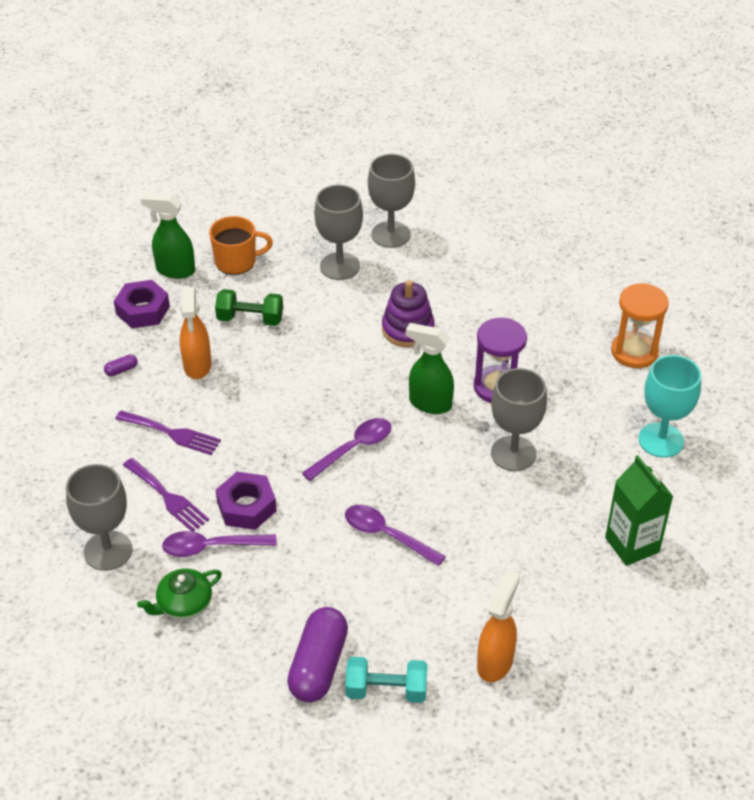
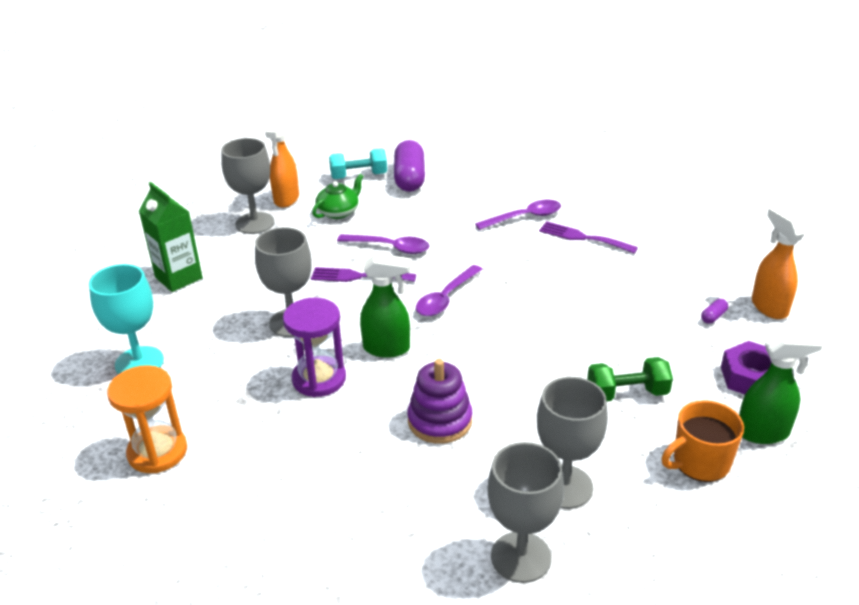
camera: 165 degrees right, 10 degrees down
(108, 551) = (600, 202): grey goblet -> grey goblet (255, 223)
(172, 433) = (617, 278): purple fork -> purple fork (358, 276)
(184, 604) = (521, 188): green teapot -> green teapot (339, 212)
(197, 366) = (643, 335): orange spray bottle -> orange spray bottle (769, 307)
(246, 507) = (514, 243): purple nut -> none

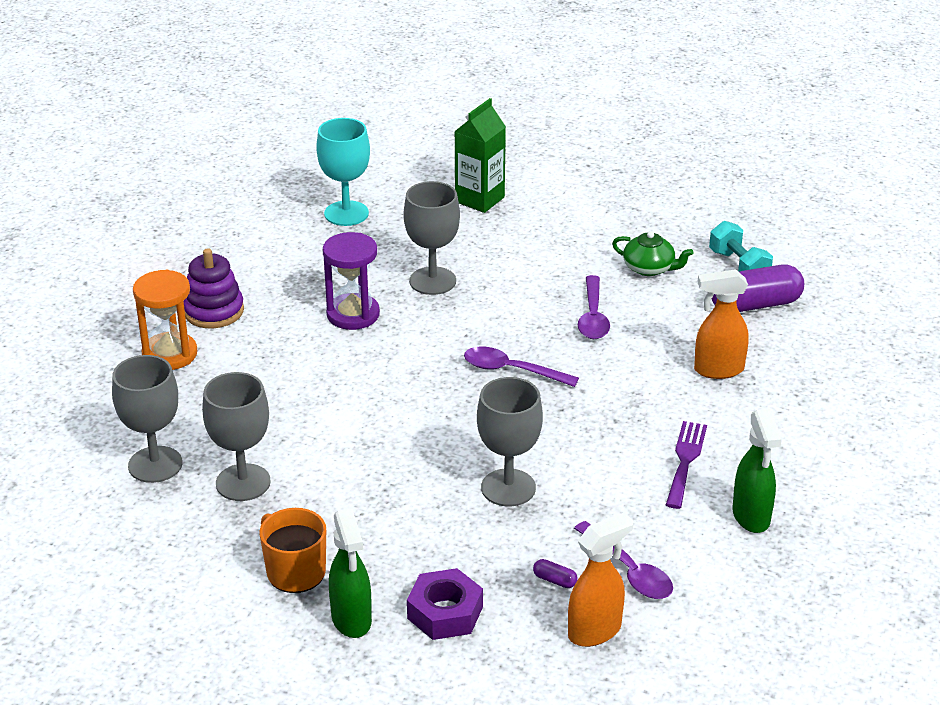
camera: 75 degrees right, 0 degrees up
(157, 452) = (238, 253): orange hourglass -> orange hourglass (170, 354)
(255, 223) = (598, 219): grey goblet -> grey goblet (508, 488)
(286, 199) = (658, 228): orange spray bottle -> orange spray bottle (718, 370)
(358, 276) = (528, 305): purple fork -> none
(387, 349) = (411, 346): green spray bottle -> green spray bottle (751, 517)
(440, 421) = (314, 395): purple stacking toy -> purple stacking toy (214, 311)
(524, 217) = (709, 407): purple spoon -> purple spoon (628, 570)
(627, 394) = (388, 515): green dumbbell -> none

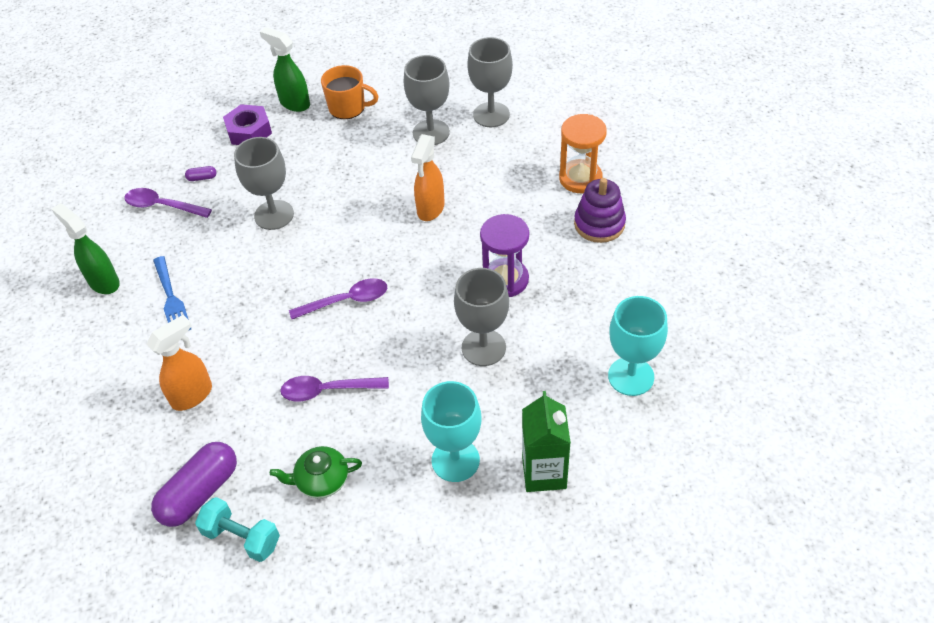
camera: 145 degrees right, 15 degrees up
(535, 233) = (455, 460): none -> turquoise goblet
(593, 316) = (328, 390): purple spoon -> purple spoon turned 60 degrees counterclockwise
(595, 631) = (159, 165): orange spray bottle -> orange spray bottle (430, 209)
(685, 460) = (171, 299): purple fork -> blue fork

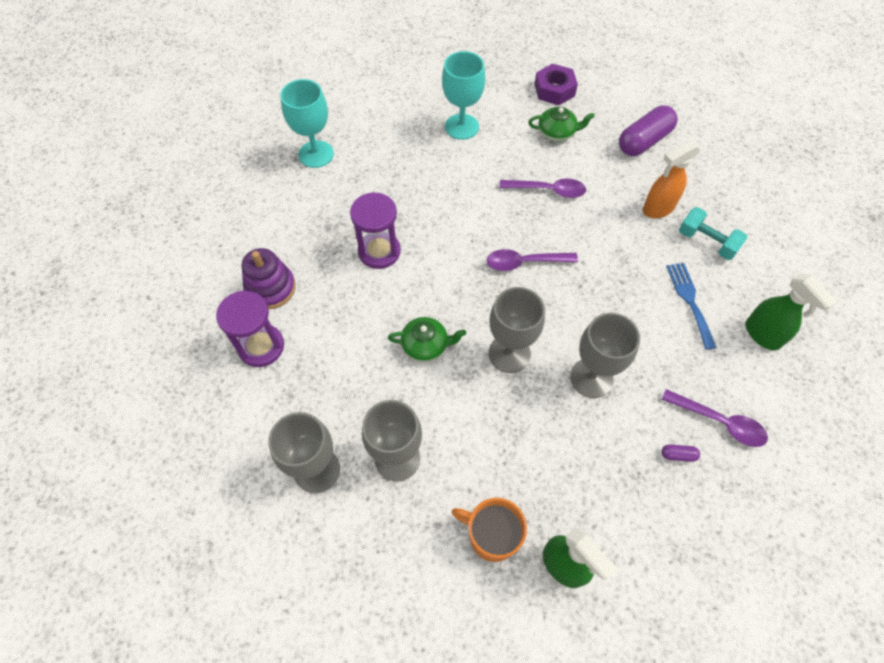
camera: 170 degrees left, 10 degrees up
(241, 537) = (612, 111): turquoise dumbbell -> turquoise dumbbell (707, 242)
(249, 131) = (624, 525): purple nut -> purple nut (554, 90)
(430, 209) = (426, 345): orange spray bottle -> green teapot
(483, 347) = (417, 197): grey goblet -> grey goblet (509, 353)
(544, 472) = (404, 109): green carton -> none
(580, 178) = (261, 346): orange hourglass -> purple hourglass

